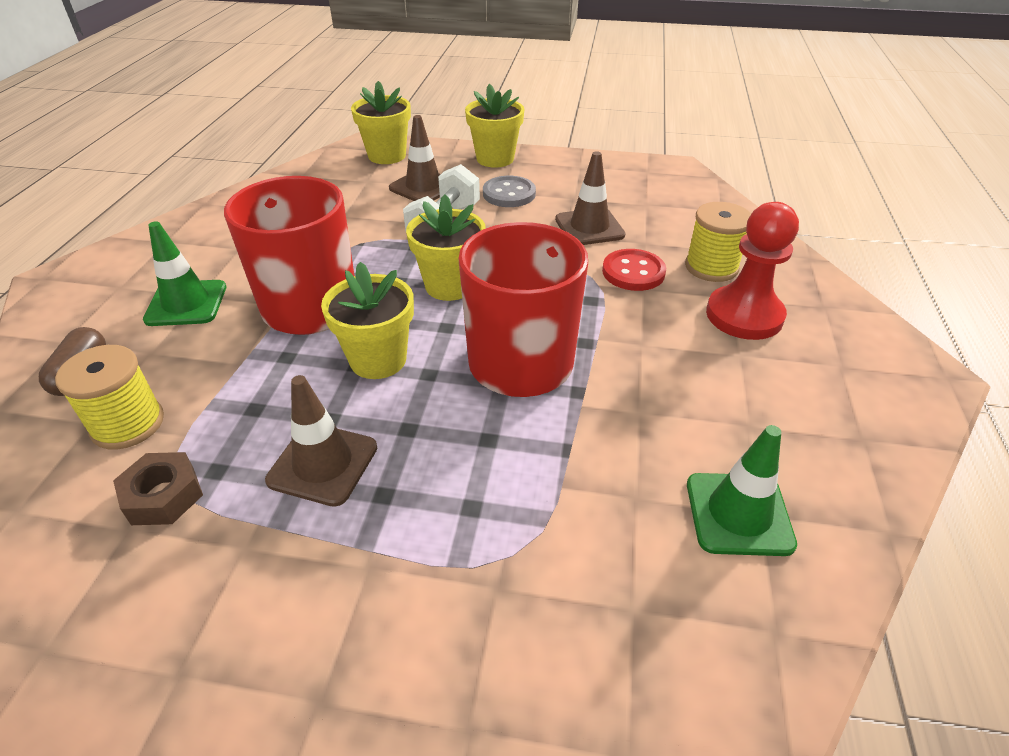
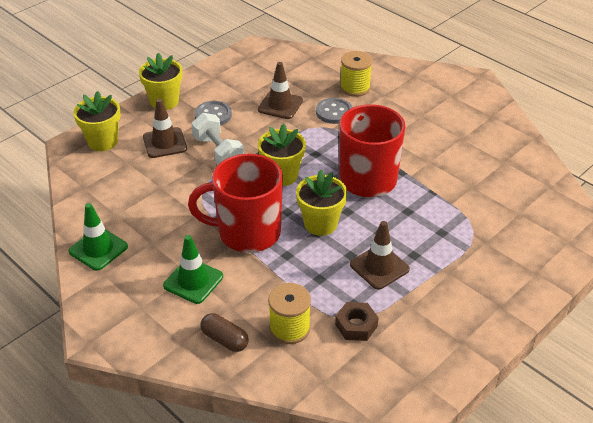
camera: 55 degrees left, 0 degrees up
(633, 272) = (334, 112): red button -> grey button
(738, 514) = (499, 166): green traffic cone -> green traffic cone (98, 249)
(744, 315) = (397, 100): red pawn -> none

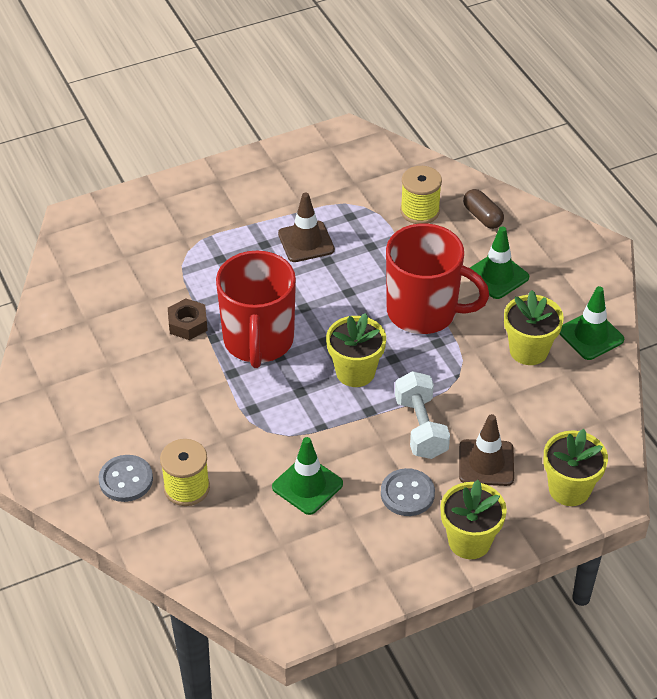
camera: 160 degrees left, 5 degrees up
(280, 105) = (307, 485): brown traffic cone -> green traffic cone
(320, 224) = (341, 301): yellow flower pot -> yellow flower pot (528, 350)
(334, 112) = (241, 451): grey button -> grey button (126, 480)
(356, 325) = (358, 198): brown nut -> brown nut (188, 324)

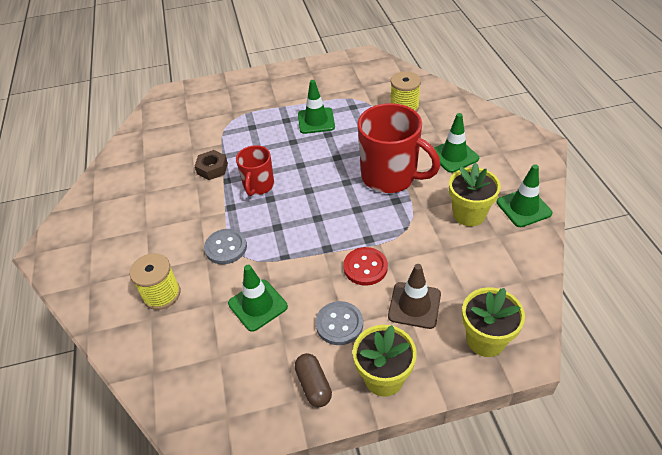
camera: 15 degrees right, 0 degrees up
(126, 480) = (118, 281): grey button -> grey button (226, 247)
(258, 341) = (258, 186): red mug -> red mug, size x0.57
(306, 242) = (316, 121): brown traffic cone -> green traffic cone
(355, 372) = (324, 216): yellow flower pot -> none
(420, 428) = (365, 267): white dumbbell -> red button
(482, 217) = (450, 114): brown capsule -> brown capsule (313, 385)

